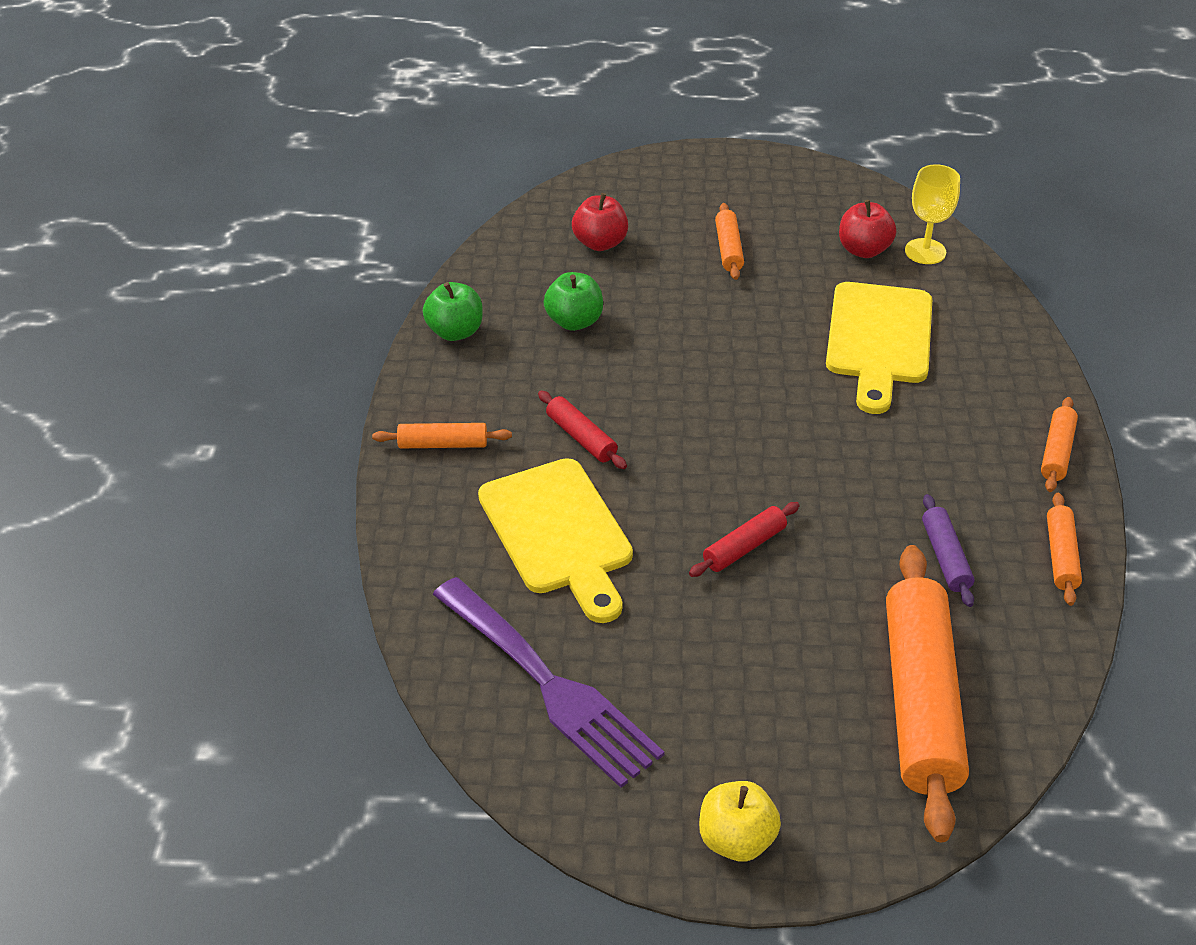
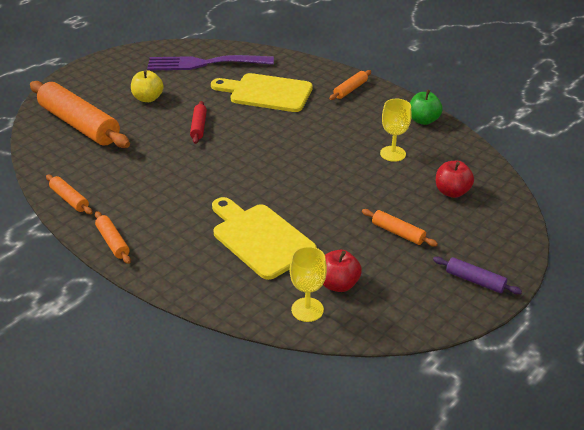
camera: 130 degrees right, 5 degrees down
(574, 321) = (393, 153): green apple -> yellow goblet
(581, 437) = (311, 120): red rolling pin -> none
(736, 840) = (101, 68): yellow apple -> yellow apple (148, 98)
(945, 557) = (118, 169): purple rolling pin -> purple rolling pin (475, 280)

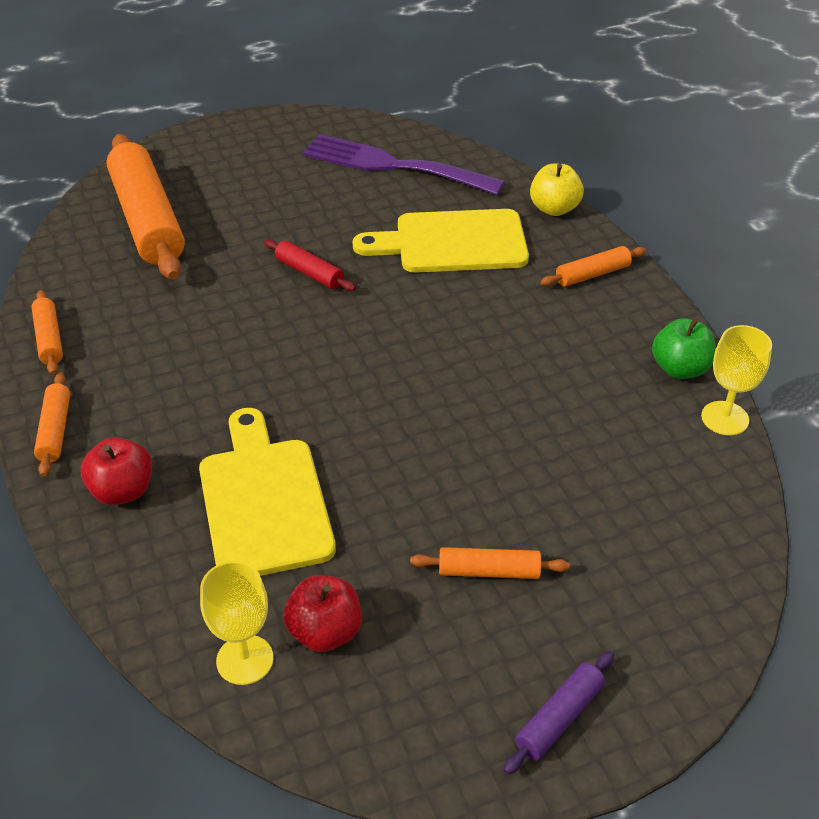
camera: 25 degrees right, 5 degrees up
(148, 98) = (270, 203): yellow apple -> yellow apple (554, 209)
(199, 127) = (309, 273): red rolling pin -> red rolling pin turned 75 degrees counterclockwise
(266, 93) = (452, 243): yellow cutting board -> yellow cutting board turned 45 degrees counterclockwise
(393, 153) = (583, 416): yellow goblet -> yellow goblet (725, 418)
(398, 233) = (489, 571): orange rolling pin -> orange rolling pin turned 60 degrees counterclockwise
(452, 192) = (637, 525): red apple -> red apple (122, 491)
(475, 280) = (559, 718): purple rolling pin -> purple rolling pin turned 75 degrees clockwise

